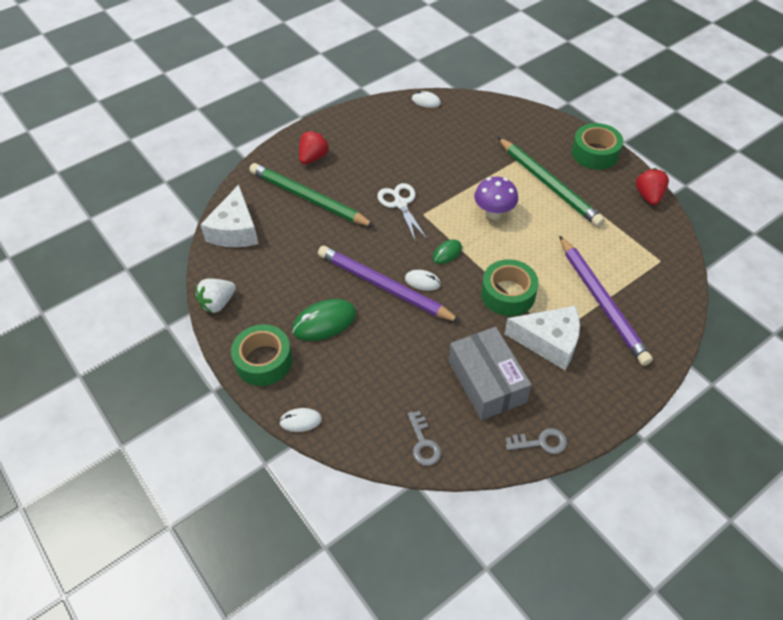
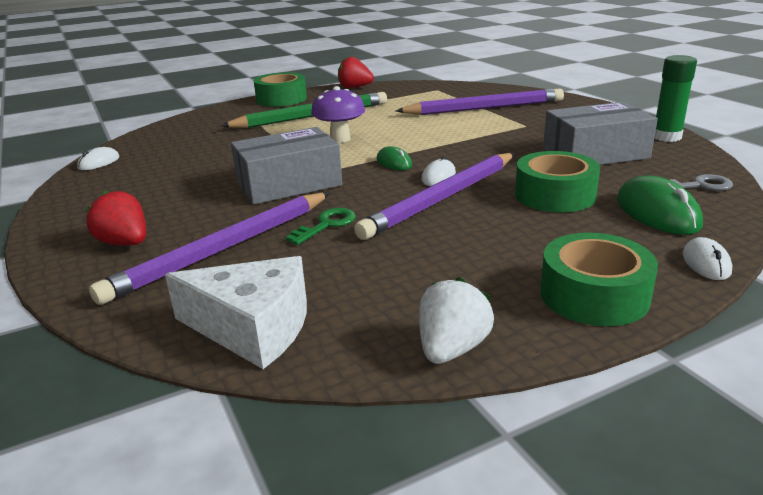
camera: 80 degrees left, 25 degrees down
(218, 303) = (452, 349): white strawberry -> white strawberry turned 120 degrees counterclockwise
(308, 198) = (223, 249): green pencil -> purple pencil
(324, 322) = (506, 241): green mouse -> green mouse (657, 212)
(340, 235) = (326, 225): none -> green key
(400, 204) = (289, 184): white scissors -> grey box
(508, 294) = (467, 139): green tape -> green tape (555, 195)
(541, 442) = (666, 137): grey key -> green glue stick
(549, 342) = (535, 127): white cheese -> none

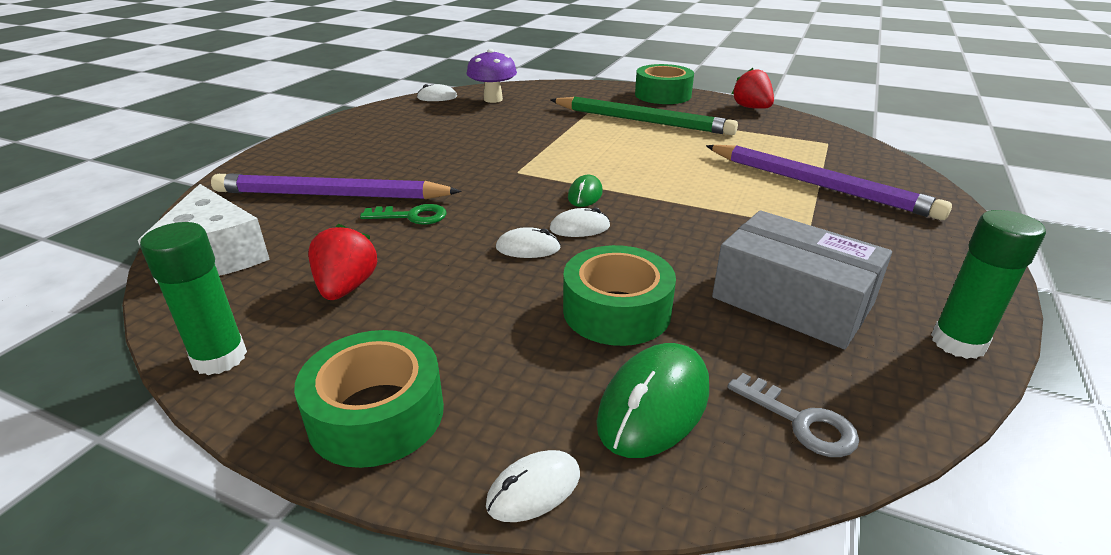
camera: 50 degrees right, 5 degrees up
(125, 243) = (314, 160): red strawberry -> red strawberry (346, 288)
(289, 184) = (477, 170): grey box -> none
(340, 139) = (606, 152): purple mushroom -> purple mushroom (493, 99)
(442, 198) = (528, 248): purple pencil -> white mouse
(452, 349) = (220, 358): white strawberry -> green glue stick

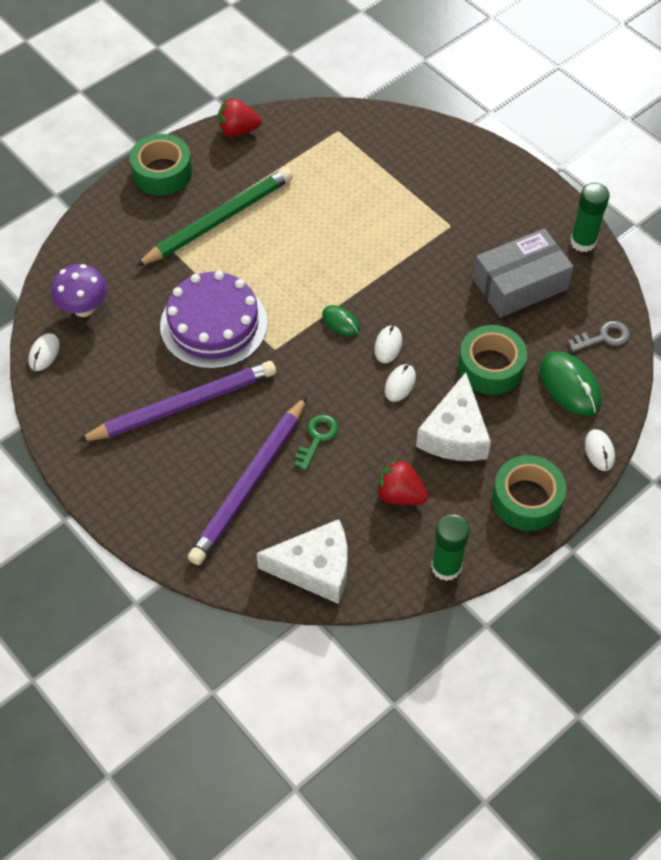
camera: 65 degrees left, 25 degrees up
(473, 308) = (455, 434): none -> white cheese
(521, 142) = (213, 324): none -> purple cake
(818, 185) = (401, 184): purple pencil -> purple pencil (183, 405)

